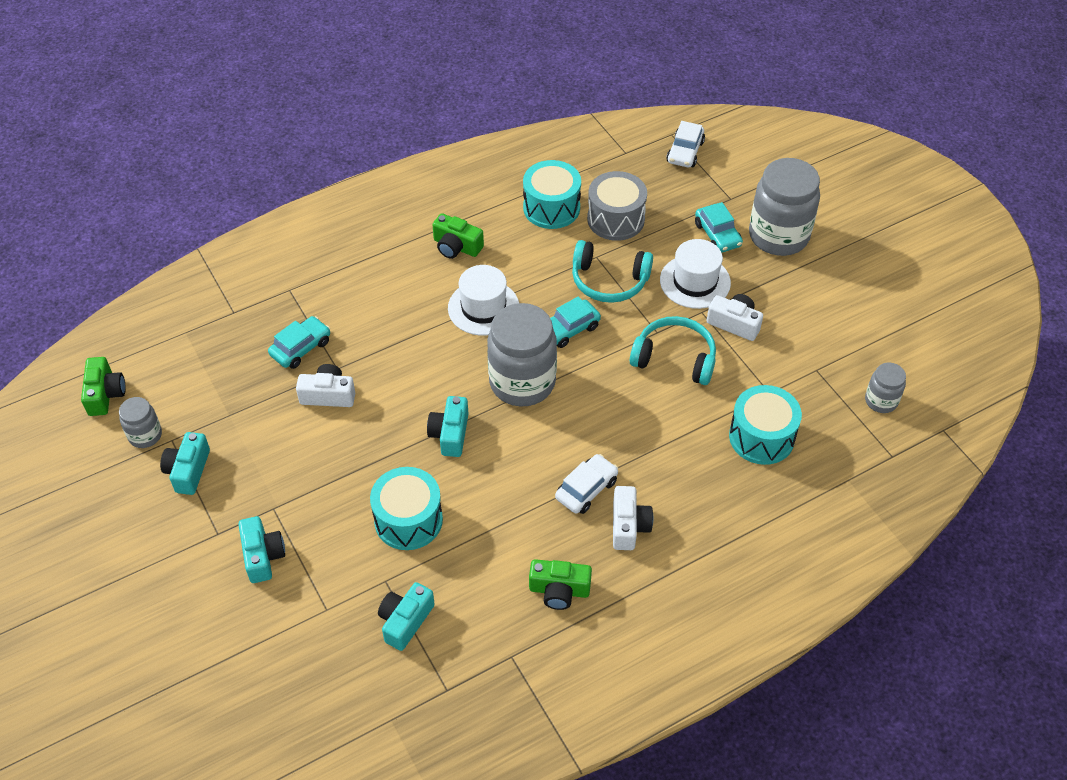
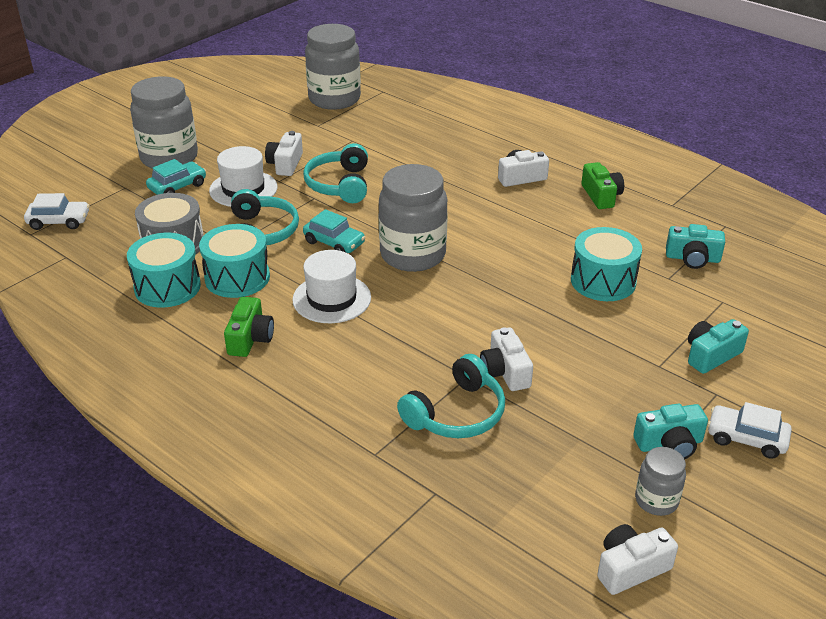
camera: 110 degrees left, 15 degrees down
(105, 394) = (630, 568): green camera -> white camera
(301, 348) = (456, 413): turquoise car -> turquoise headphones
(450, 434) = (497, 281): turquoise camera -> none
(586, 489) = (502, 201): white car -> white car (746, 438)
(761, 437) = (398, 138): turquoise drum -> turquoise drum (237, 277)
(881, 401) = (334, 99): grey jar -> grey jar, size x2.01

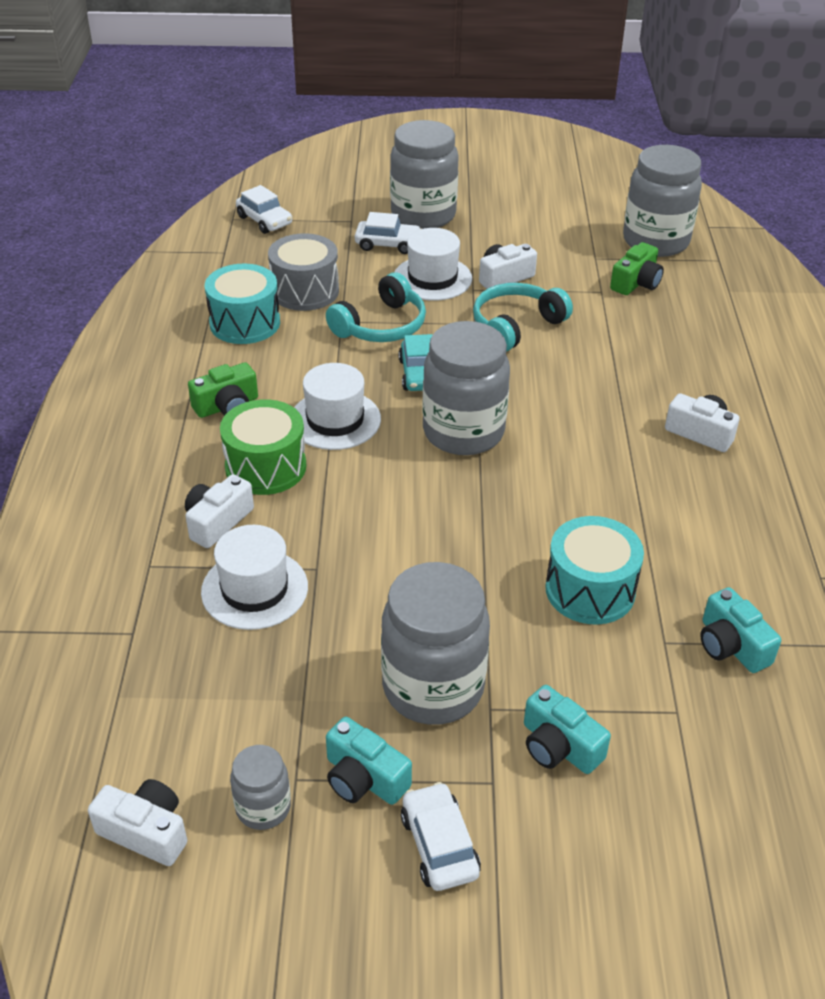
camera: 50 degrees right, 5 degrees up
(177, 187) = (388, 244): turquoise car -> white car
(237, 277) = (301, 351): turquoise drum -> none
(340, 351) = (265, 467): none -> green drum
(456, 413) = (254, 589): turquoise headphones -> white hat
(505, 372) = (351, 591): white camera -> white camera (217, 522)
(601, 196) = (754, 510): green camera -> green camera (636, 283)
(622, 379) = (433, 687): none -> grey jar
(711, 355) = (559, 746): turquoise camera -> turquoise camera turned 150 degrees counterclockwise

